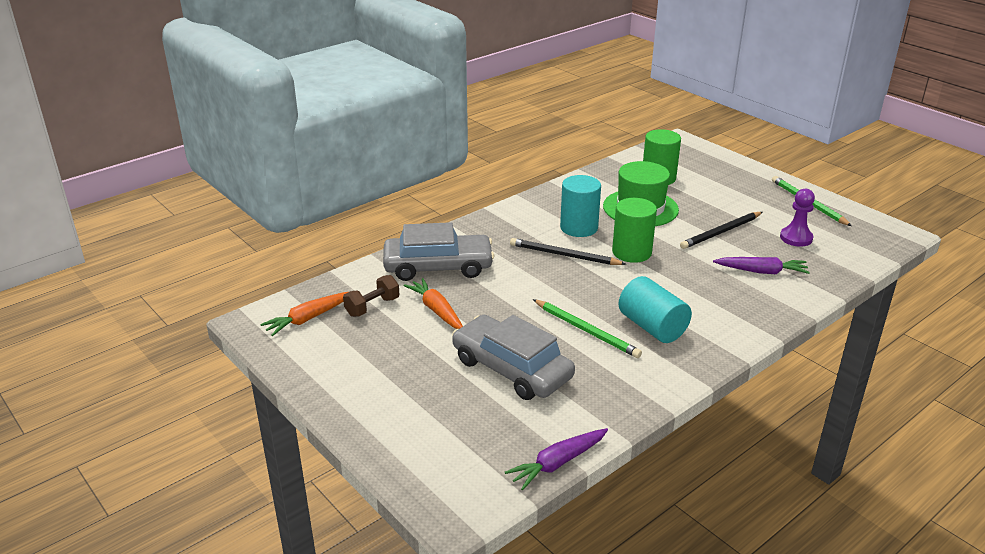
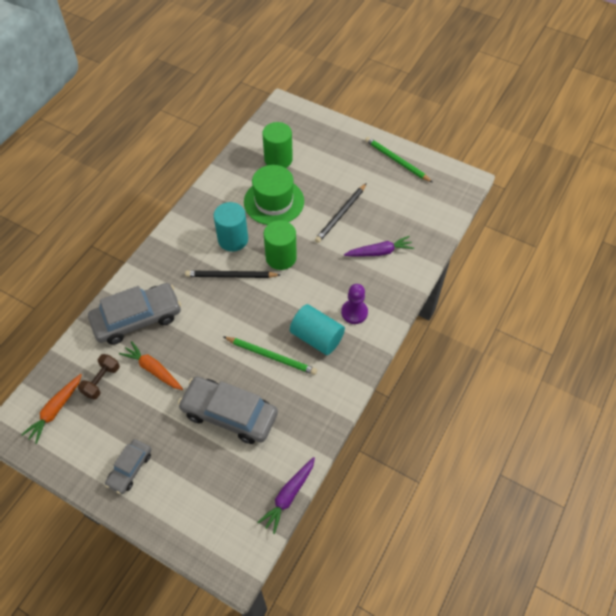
camera: 20 degrees left, 25 degrees up
(367, 387) = (130, 468): none -> grey car
(796, 238) = (396, 206): purple pawn -> purple pawn (354, 312)

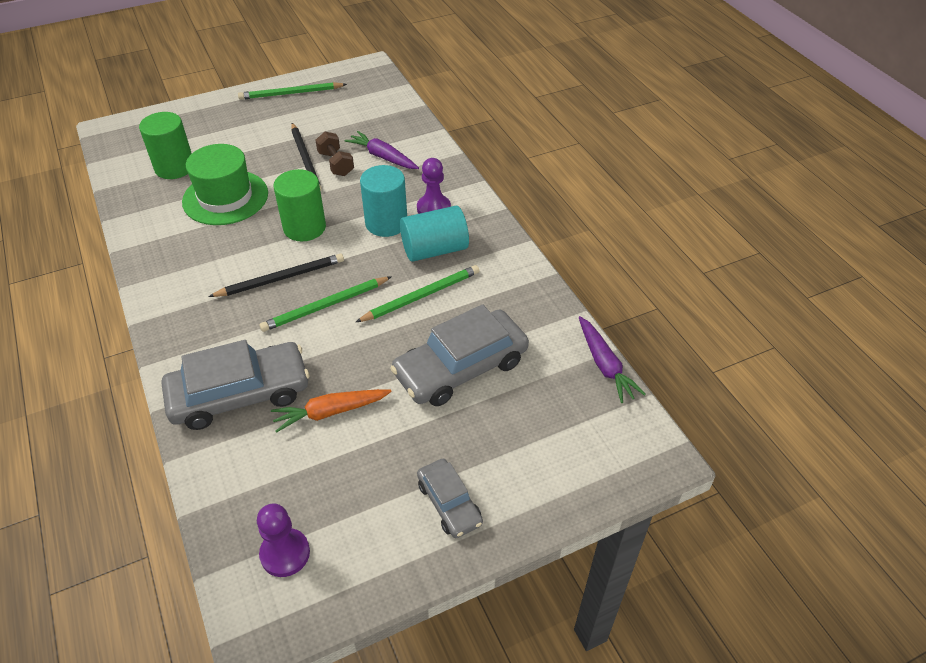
camera: 55 degrees left, 10 degrees down
(55, 410) = (285, 553): orange carrot -> purple pawn
(101, 381) = (292, 476): brown dumbbell -> brown dumbbell (336, 164)
(137, 318) = (240, 394): grey car -> grey car turned 60 degrees clockwise
(227, 313) = (326, 306): none -> green pencil
(231, 276) = (280, 278): black pencil -> black pencil turned 150 degrees counterclockwise
(233, 239) = (233, 253): turquoise cylinder -> turquoise cylinder (386, 223)
(379, 252) = (383, 157): purple carrot -> purple carrot turned 75 degrees counterclockwise

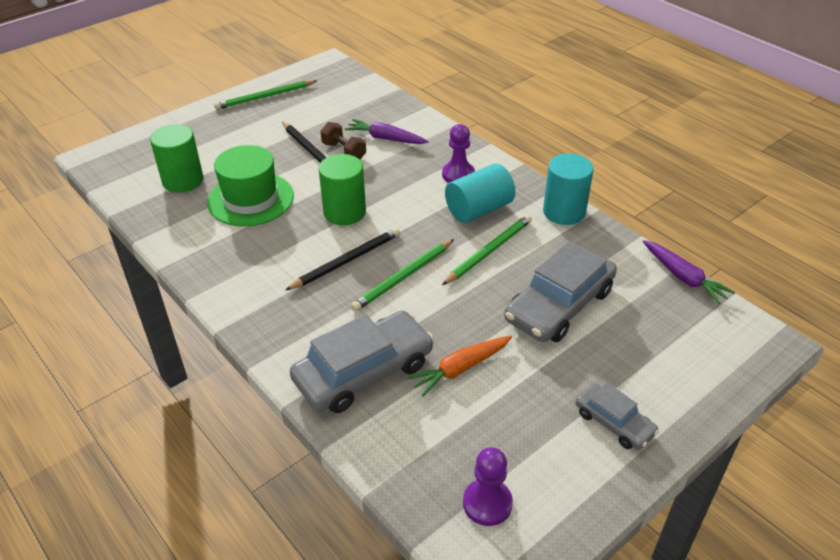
camera: 15 degrees left, 5 degrees down
(386, 223) = (421, 195): turquoise cylinder -> turquoise cylinder (564, 212)

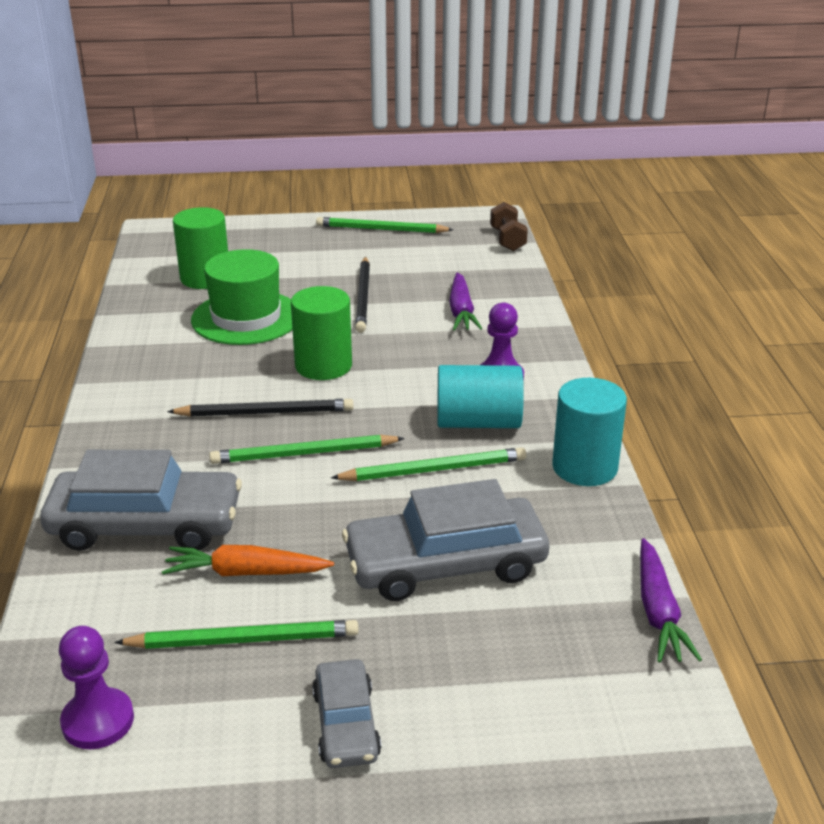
camera: 35 degrees right, 10 degrees down
(344, 151) = (398, 308): brown dumbbell -> brown dumbbell (507, 240)
(385, 138) = (461, 311): purple carrot -> purple carrot turned 150 degrees counterclockwise
(507, 409) = (243, 640): none -> green pencil

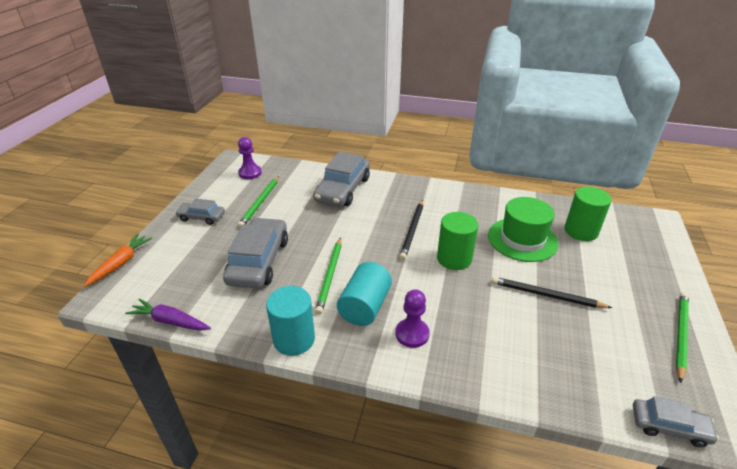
camera: 110 degrees right, 5 degrees up
(246, 572) = (296, 208): orange carrot -> orange carrot (121, 263)
(304, 454) = (369, 236): green pencil -> none
(461, 311) = (515, 343): purple carrot -> none
(507, 240) = (669, 426): brown dumbbell -> grey car

